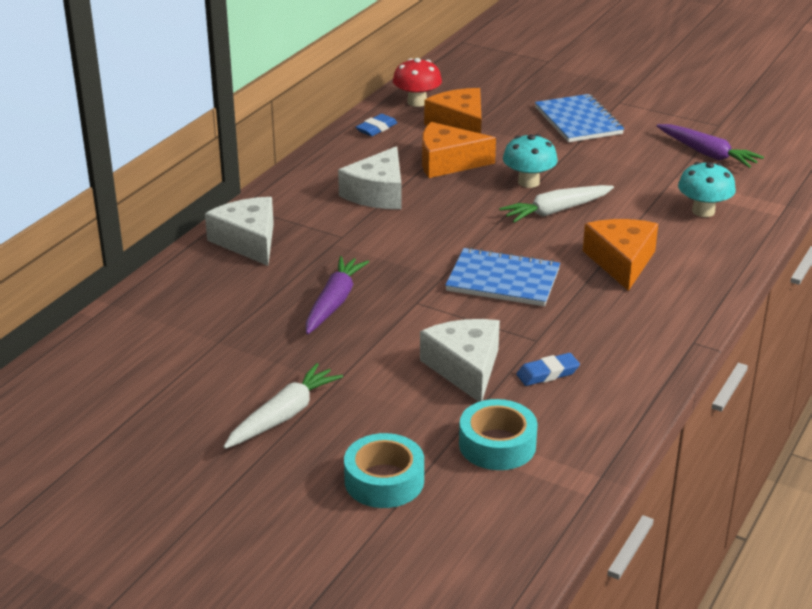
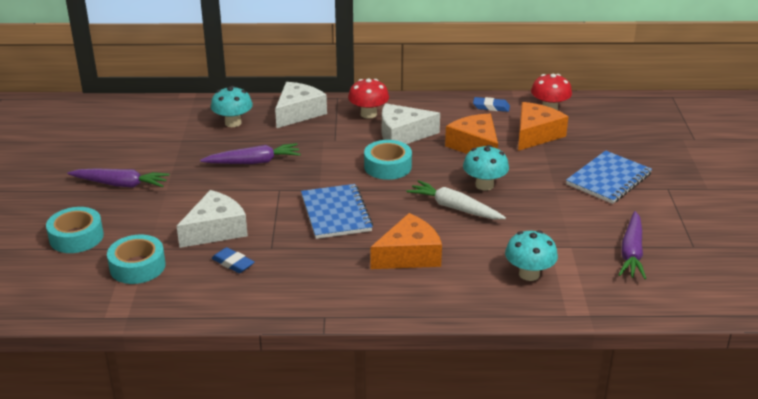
camera: 60 degrees right, 0 degrees up
(218, 292) = (233, 123): none -> turquoise mushroom
(283, 416) = (121, 184): white carrot -> purple carrot
(307, 199) = (368, 114): none -> red mushroom
(436, 222) = (387, 166): none -> turquoise tape

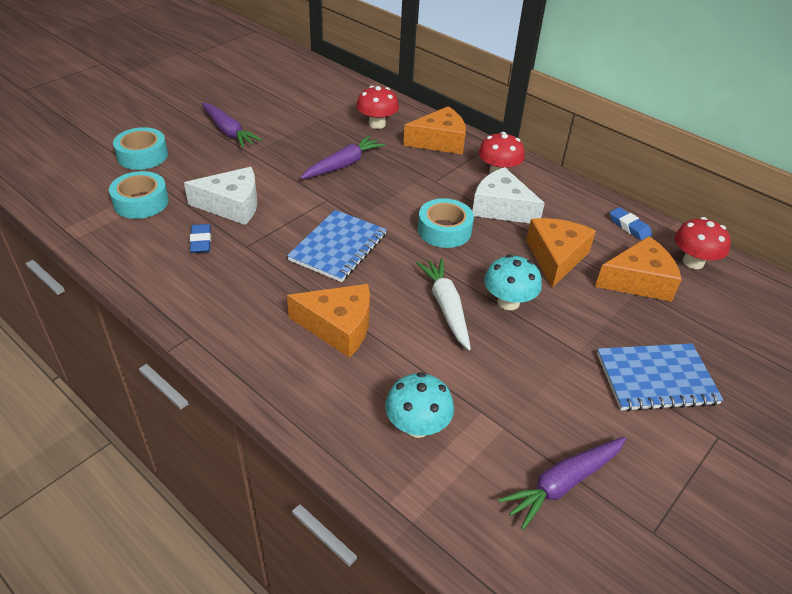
camera: 40 degrees right, 10 degrees up
(233, 123) = (377, 124): turquoise mushroom -> red mushroom
(253, 162) = (343, 165): purple carrot -> purple carrot turned 75 degrees counterclockwise
(298, 113) = (439, 141): white cheese -> orange cheese

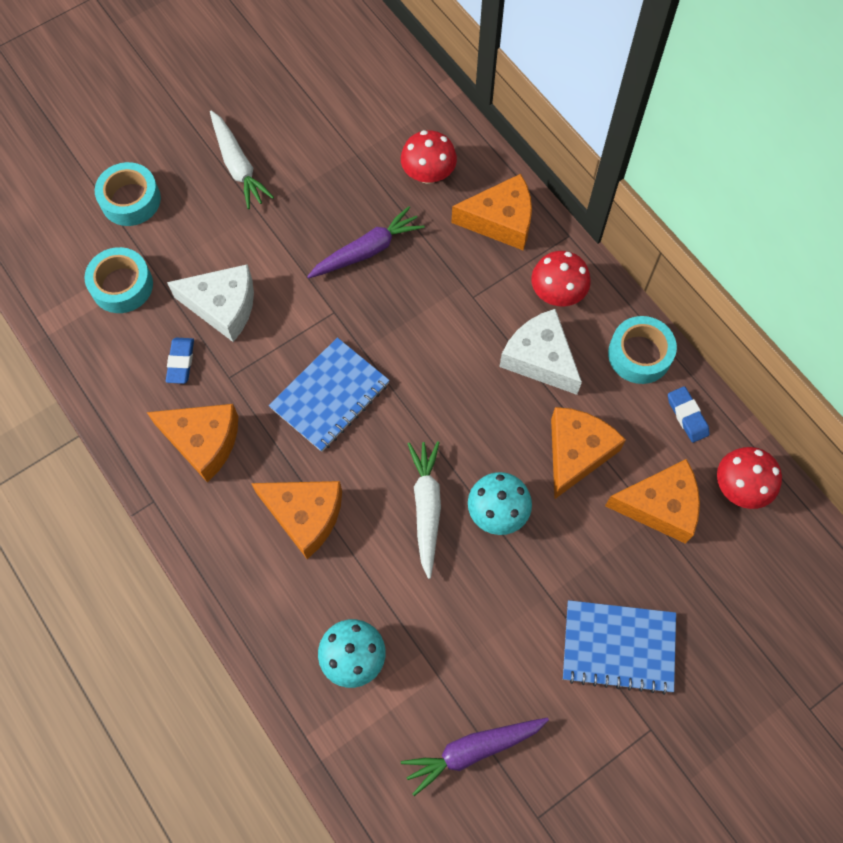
camera: 15 degrees right, 25 degrees up
(228, 131) = (238, 166): purple carrot -> white carrot
(231, 289) = (203, 441): none -> orange cheese
(444, 230) = (459, 386): turquoise tape -> turquoise tape (639, 354)

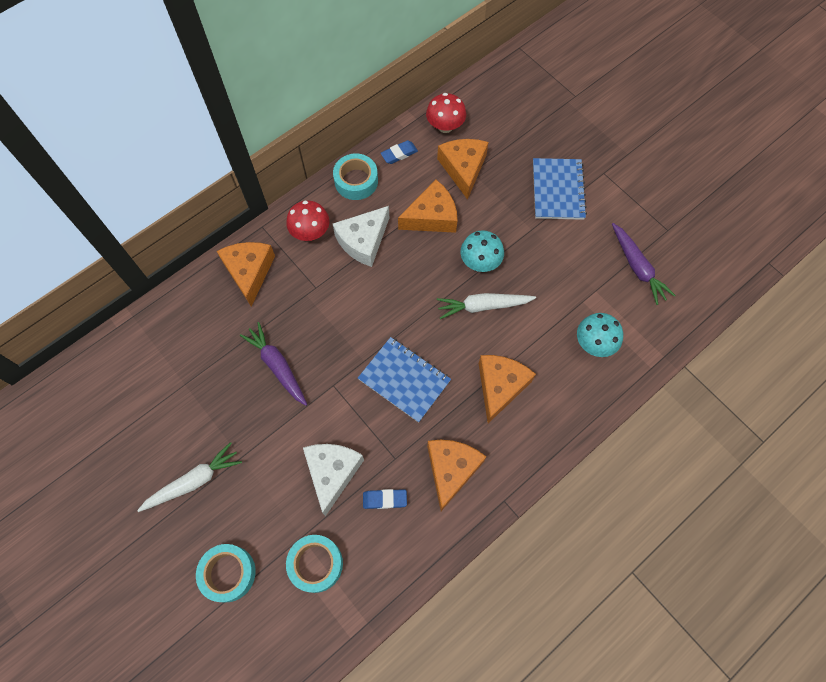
camera: 95 degrees left, 0 degrees up
(428, 174) = (206, 327): red mushroom -> none
(576, 452) = (432, 216): orange cheese -> orange cheese turned 135 degrees clockwise

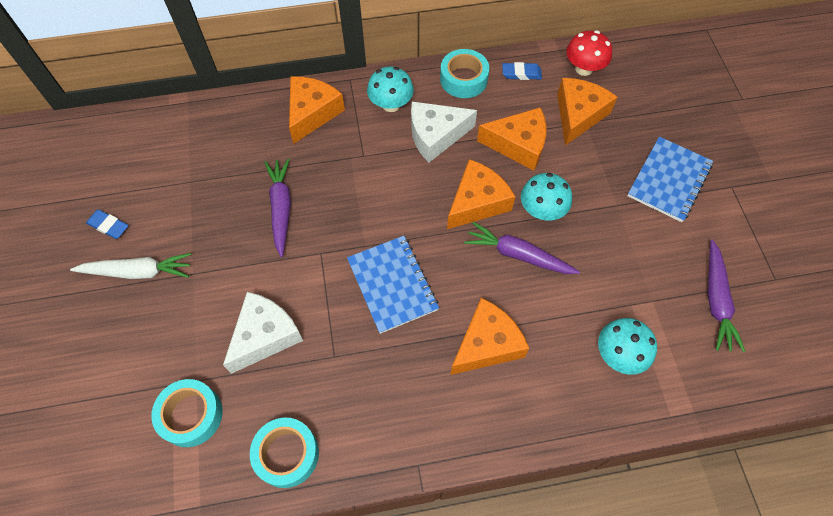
camera: 30 degrees right, 5 degrees down
(228, 573) = (108, 375): turquoise tape -> turquoise tape (287, 454)
(310, 232) = (391, 104): red mushroom -> turquoise mushroom
(385, 499) = (297, 391): blue eraser -> blue eraser (108, 226)
(451, 470) = (382, 400): orange cheese -> orange cheese (477, 202)
(483, 306) = (518, 255): white carrot -> purple carrot

